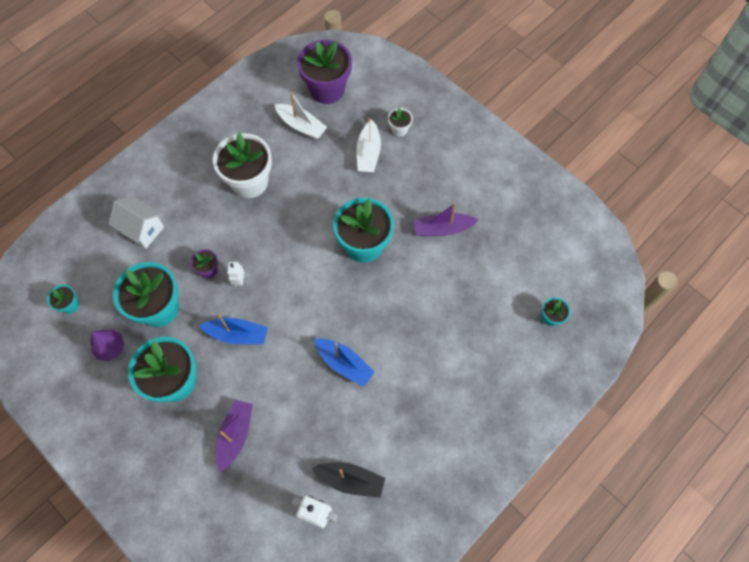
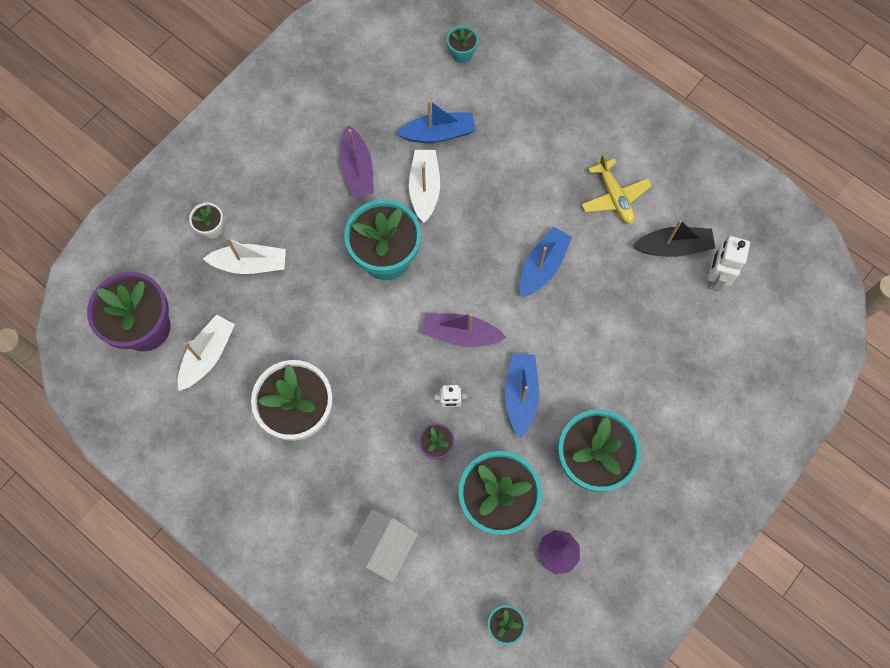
camera: 95 degrees left, 5 degrees up
(235, 435) = (644, 377): purple boat -> purple boat (460, 334)
(350, 480) = (673, 247): black boat -> black boat turned 75 degrees clockwise
(403, 434) = (614, 197): none -> yellow plane
(422, 277) = (424, 188): none -> white boat
(473, 292) = (438, 133): none -> blue boat

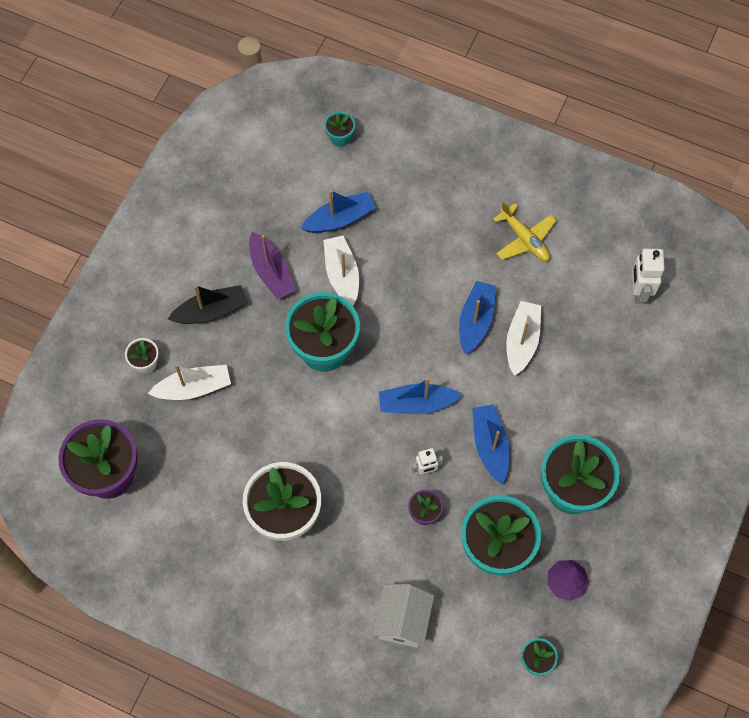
camera: 15 degrees left, 5 degrees down
(208, 355) = (178, 485): white boat -> white boat (522, 341)
(460, 334) = (416, 404): purple boat -> blue boat
(673, 247) = (592, 272): black boat -> black boat (211, 311)

